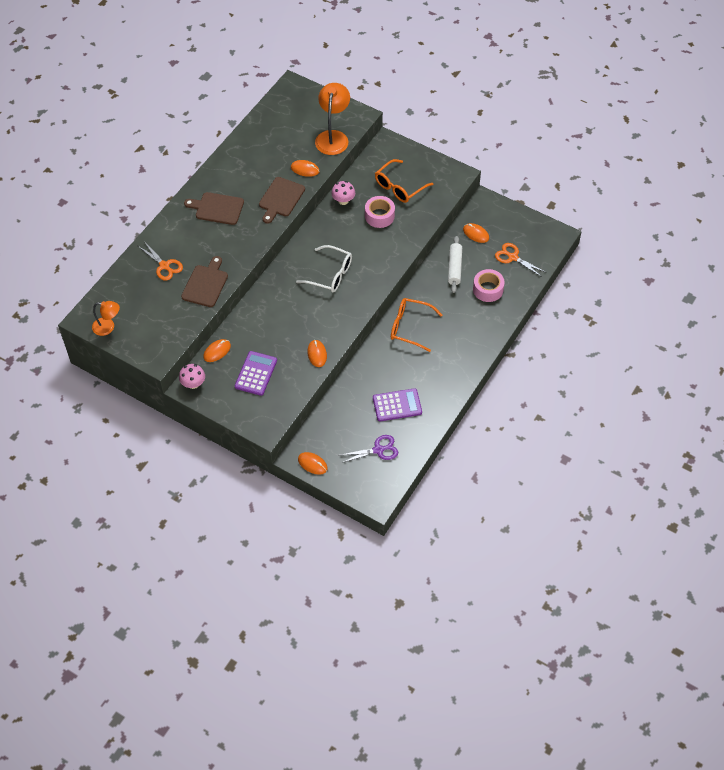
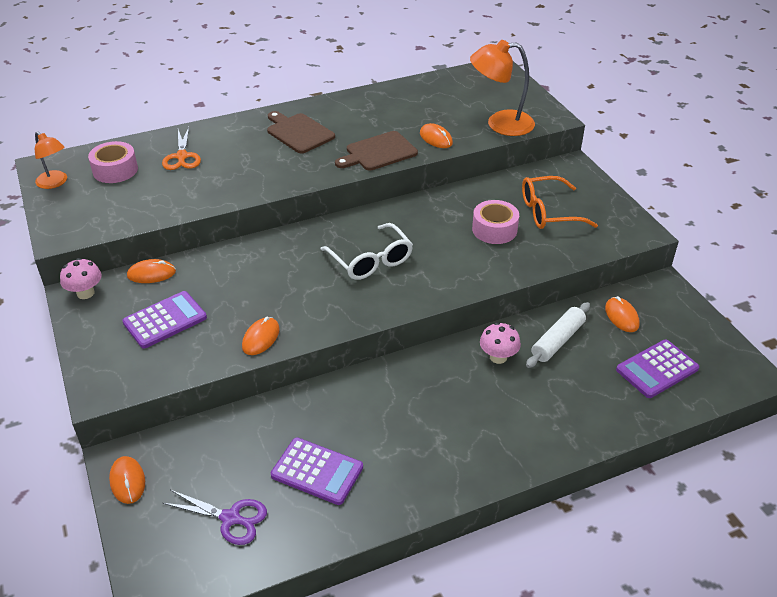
camera: 35 degrees right, 15 degrees down
(206, 284) = (202, 192): brown cutting board -> none
(333, 137) = (500, 124): orange lamp -> orange lamp turned 135 degrees counterclockwise
(343, 201) = (463, 196): pink mushroom -> pink mushroom (498, 357)
(409, 327) = (429, 380): orange glasses -> none
(488, 289) = (585, 391): pink tape -> pink tape (115, 170)
(513, 257) = (657, 369): orange scissors -> purple calculator

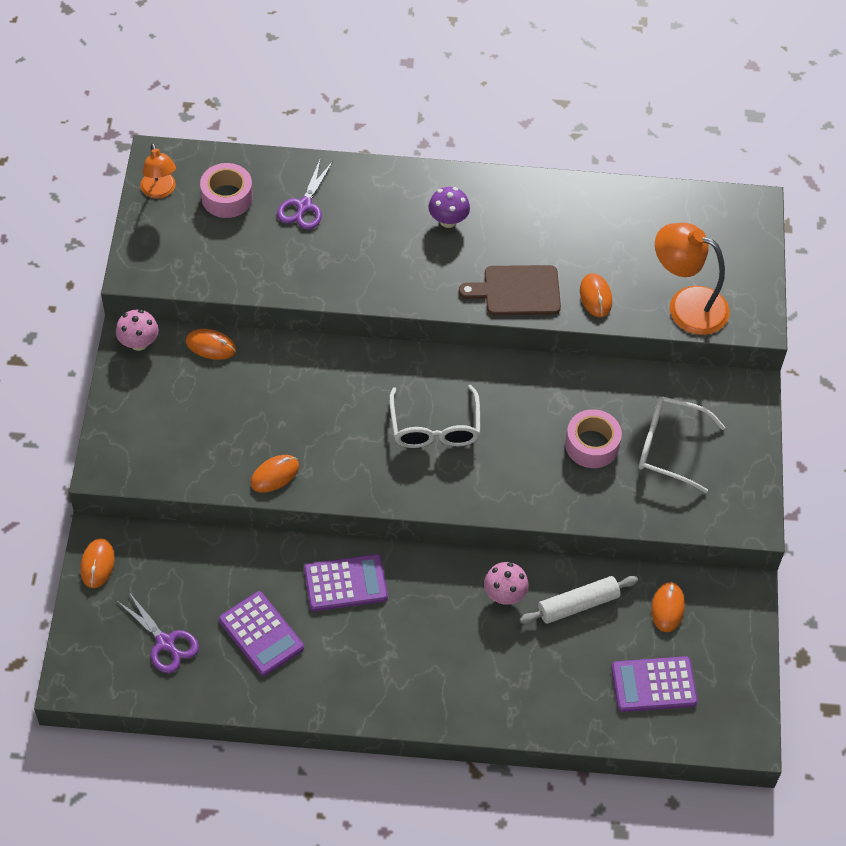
camera: 25 degrees right, 15 degrees up
(165, 320) = (197, 412): purple calculator -> purple calculator (345, 583)
(182, 156) = (304, 205): orange scissors -> purple scissors
(298, 132) = (448, 220): brown cutting board -> purple mushroom
(548, 212) = (669, 447): orange glasses -> white glasses

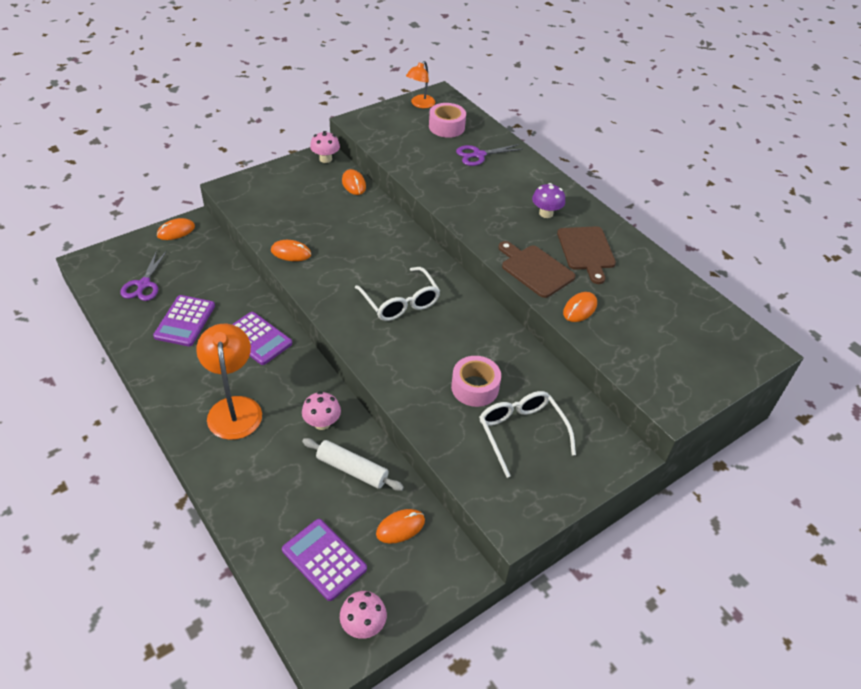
camera: 50 degrees right, 10 degrees down
(435, 428) = (400, 302): white glasses -> white glasses turned 75 degrees counterclockwise
(529, 231) = (586, 251): none -> brown cutting board
(686, 305) = (635, 359): orange lamp -> orange lamp (234, 408)
(736, 695) = (363, 625): none -> pink mushroom

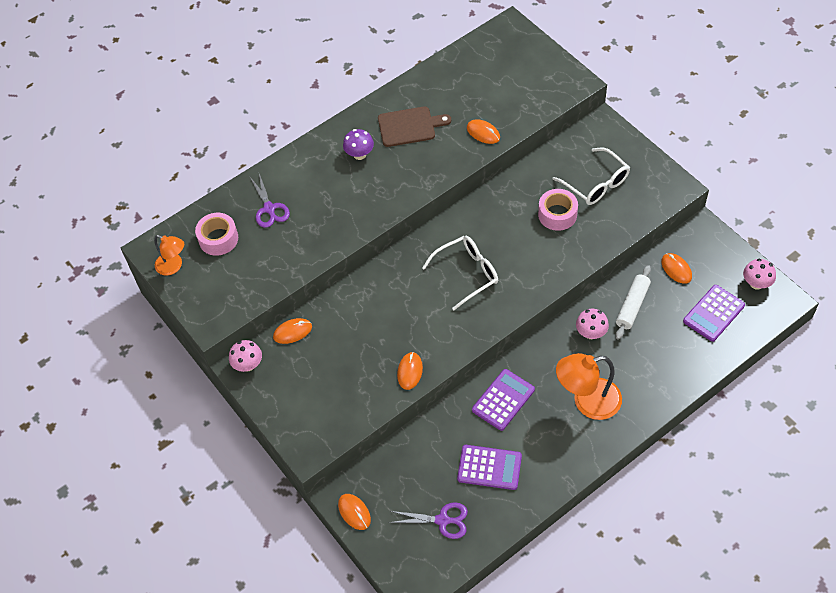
camera: 85 degrees left, 10 degrees up
(521, 432) = (596, 184): white glasses -> white glasses turned 105 degrees counterclockwise
(535, 269) = (439, 162): brown cutting board -> none

